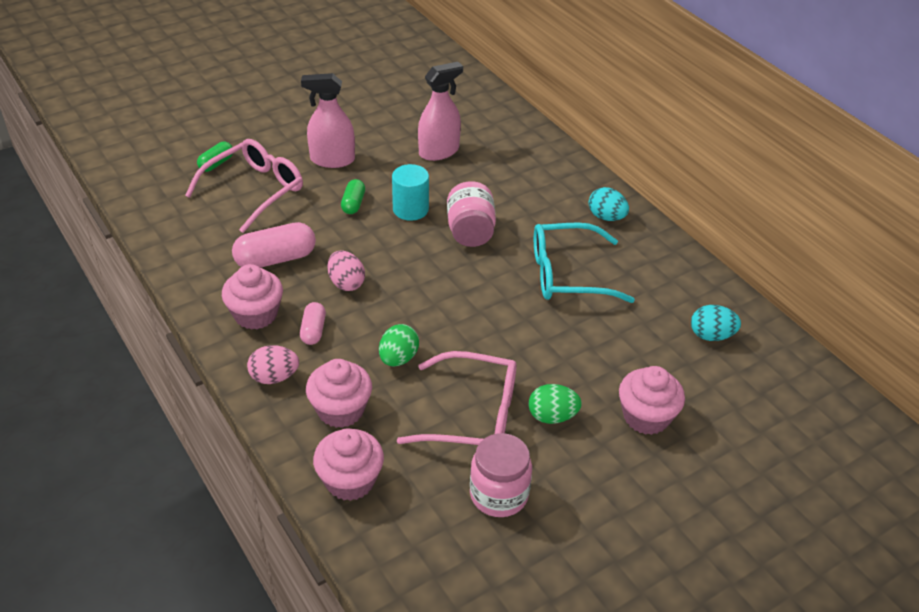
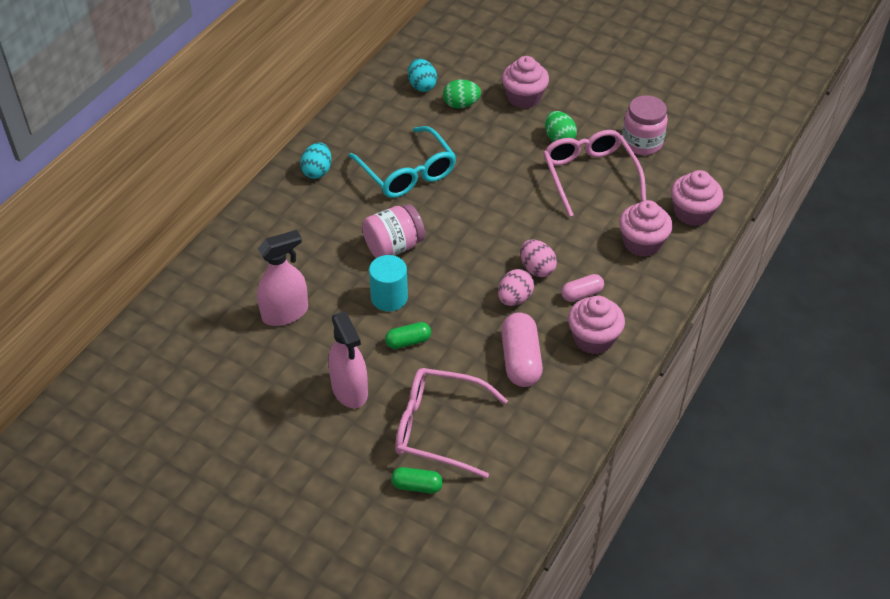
camera: 115 degrees left, 5 degrees up
(274, 377) = (644, 294): pink egg -> pink egg (537, 269)
(275, 259) = (520, 360): pink capsule -> pink capsule turned 45 degrees clockwise
(398, 358) = (570, 233): green egg -> green egg (461, 105)
(439, 151) = (285, 313): pink spray bottle -> pink spray bottle turned 120 degrees clockwise

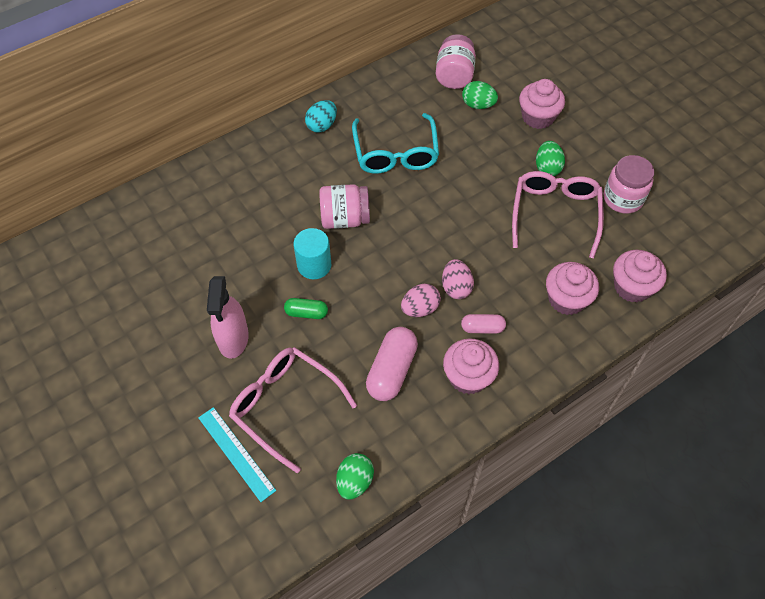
camera: 25 degrees right, 10 degrees up
(285, 313) = (222, 246): pink spray bottle -> none
(417, 486) = (236, 453): green capsule -> turquoise ruler
(422, 86) = (454, 76): turquoise egg -> pink jar
(544, 464) = (355, 481): none -> green egg

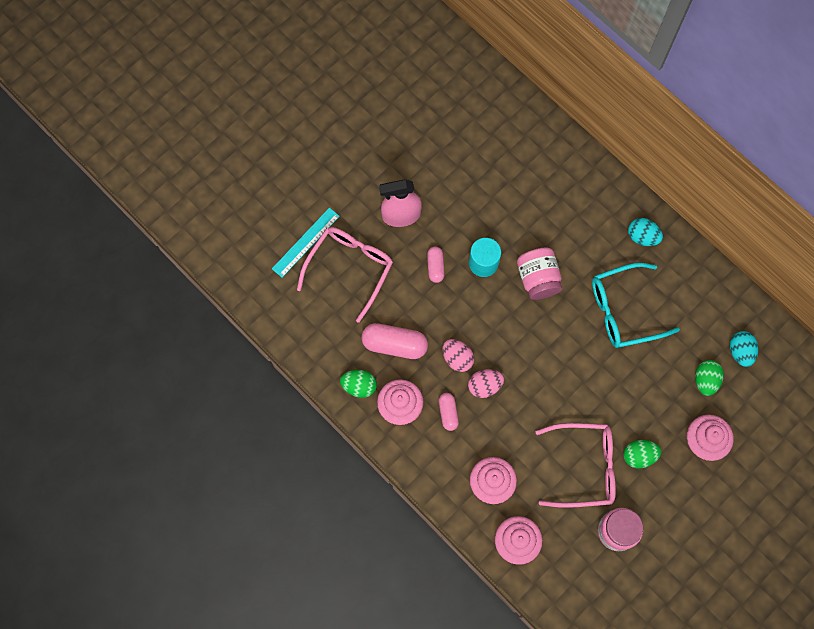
camera: 80 degrees right, 15 degrees up
(306, 313) = (435, 267): green capsule -> pink capsule
(355, 481) = (297, 333): green egg -> green egg (359, 386)
(454, 76) = (740, 351): pink jar -> turquoise egg

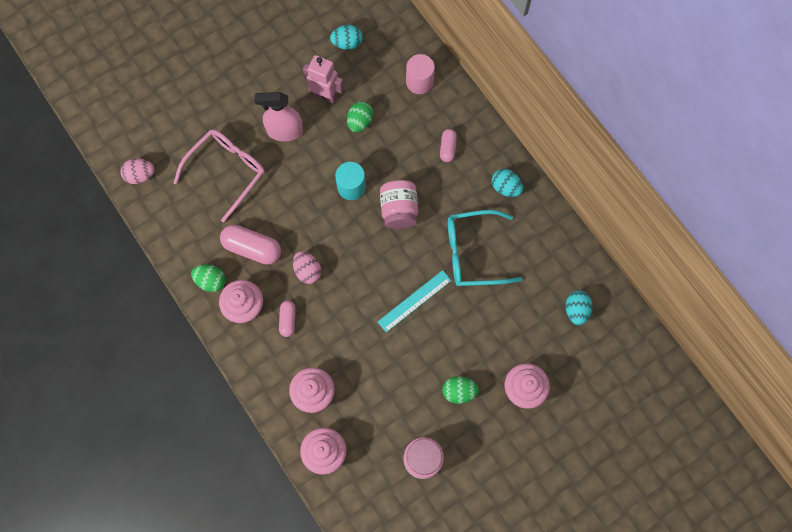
camera: 10 degrees right, 0 degrees up
(306, 242) = (192, 141): turquoise ruler -> turquoise ruler (414, 301)
(435, 170) = (325, 95): none -> pink robot
(435, 267) = (306, 183): pink capsule -> pink capsule (447, 148)
(446, 111) = (347, 43): none -> turquoise egg
(484, 386) = (327, 301): pink egg -> pink egg (140, 175)
(530, 140) = (419, 82): none -> pink cylinder
(584, 467) = (405, 393): pink glasses -> none
(705, 380) = (537, 331): green egg -> green egg (360, 122)

